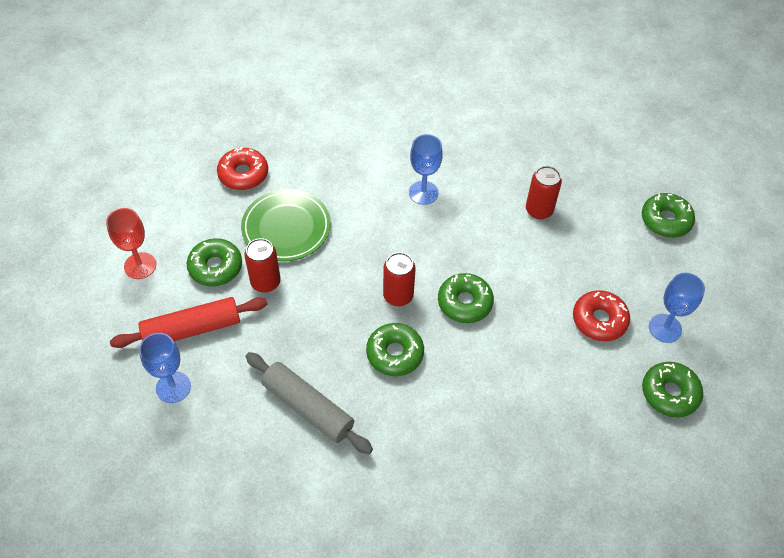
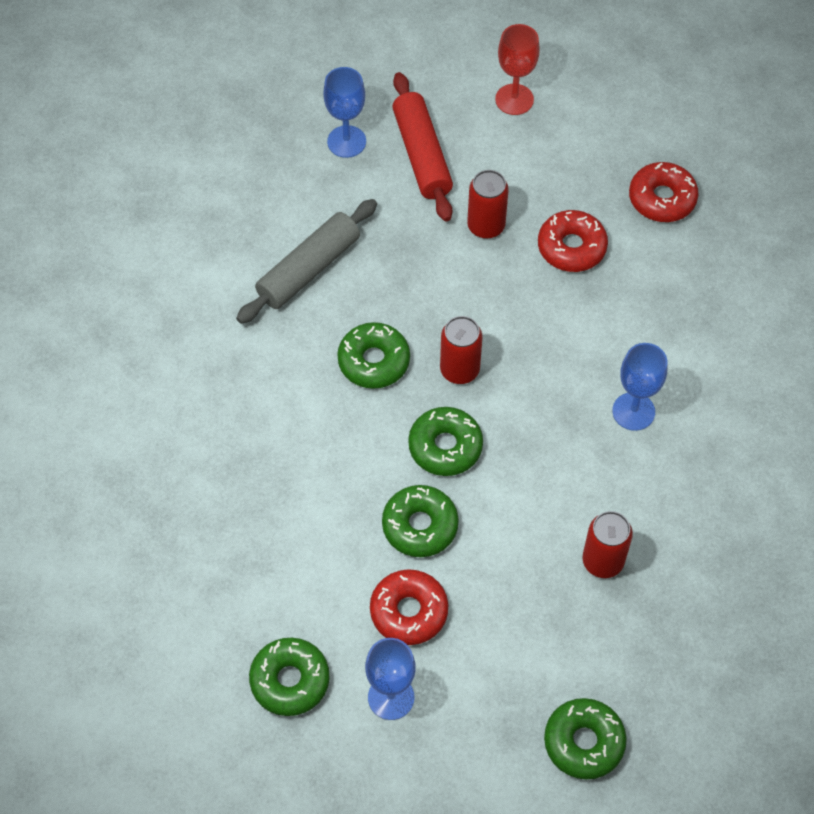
camera: 95 degrees right, 5 degrees up
(215, 267) = (510, 174): green donut -> green donut (420, 526)
(286, 227) = (571, 247): green plate -> red donut

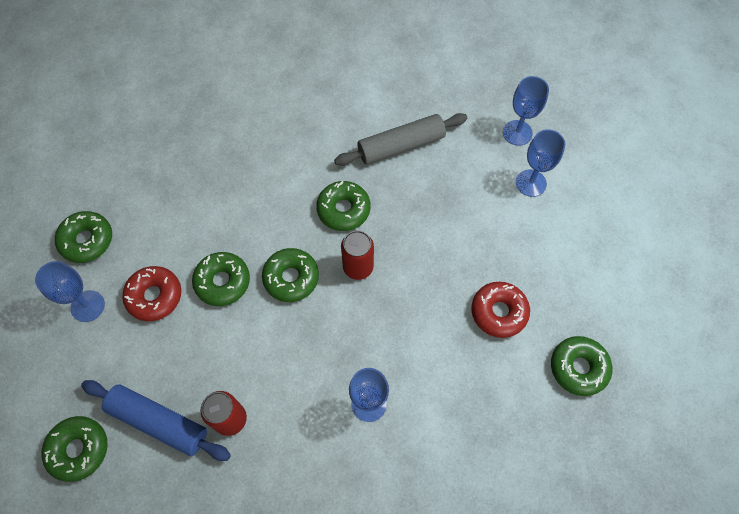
camera: 70 degrees right, 5 degrees up
(308, 269) = (401, 146): grey rolling pin -> grey rolling pin turned 45 degrees counterclockwise
(422, 155) = (531, 183): red rolling pin -> blue goblet
(486, 226) = (489, 245): red can -> none
(514, 99) = (614, 229): red goblet -> none
(579, 642) = (158, 422): none -> blue rolling pin
(662, 199) = (578, 368): red donut -> green donut

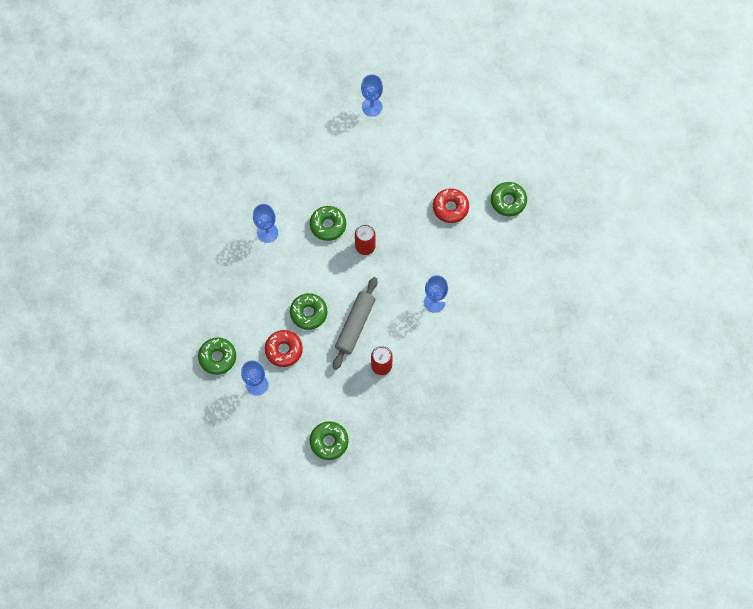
camera: 45 degrees left, 5 degrees up
(158, 422) = (351, 397): blue rolling pin -> none
(291, 278) = (339, 281): green donut -> none
(401, 146) = (321, 166): grey rolling pin -> grey rolling pin (355, 325)
(531, 183) = (404, 129): blue goblet -> blue goblet (267, 232)

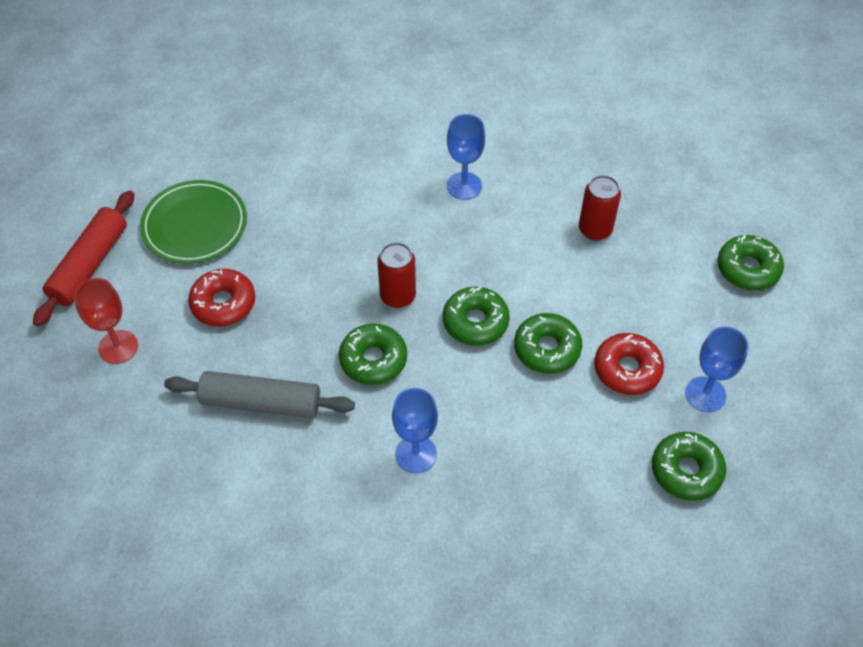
camera: 105 degrees left, 15 degrees down
(355, 325) = (542, 278): grey rolling pin -> grey rolling pin (261, 402)
(372, 107) = (118, 347): blue goblet -> red goblet
(430, 98) = (89, 265): none -> red rolling pin
(444, 152) = (195, 225): none -> green plate
(450, 208) = (295, 197): red donut -> red donut (223, 303)
(508, 201) = (266, 130): green donut -> green donut (475, 322)

